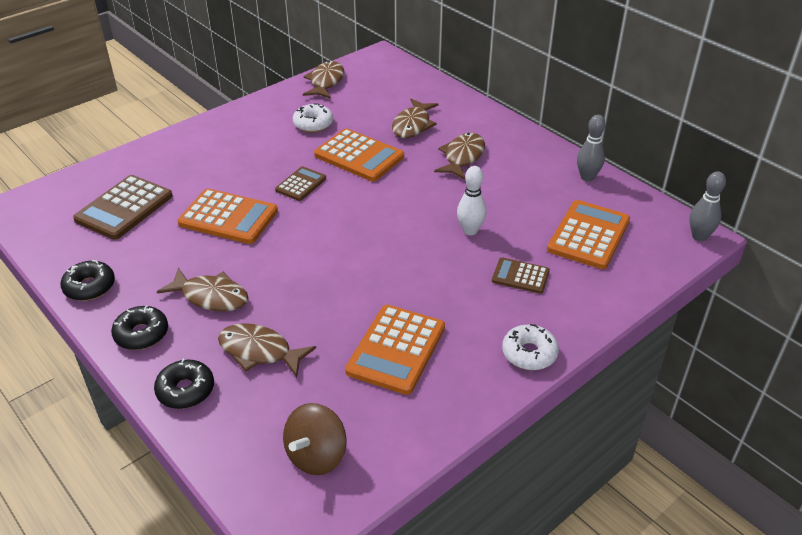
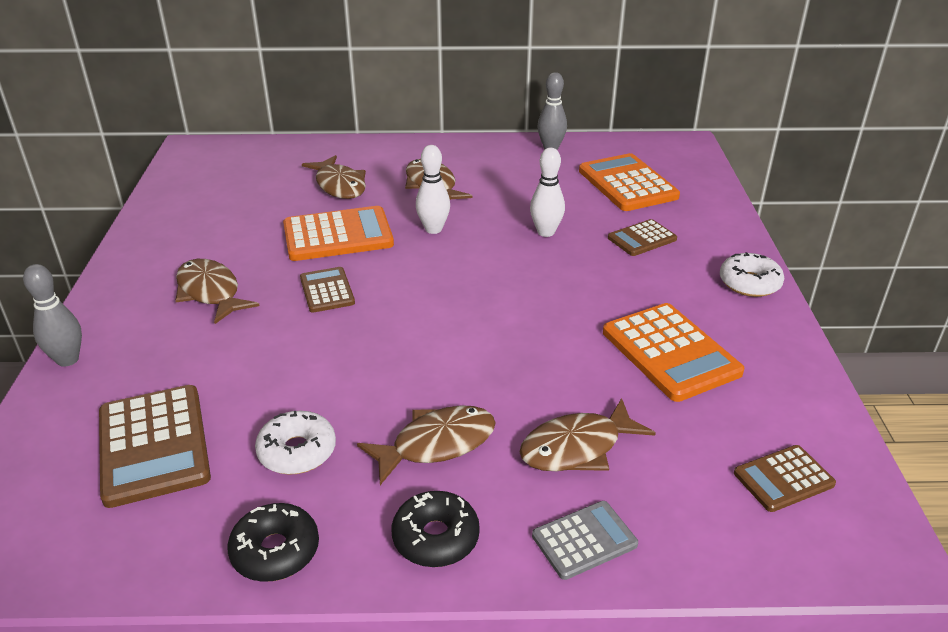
camera: 50 degrees left, 5 degrees down
(185, 390) = (584, 540): black donut -> grey calculator
(228, 217) = (308, 366): orange calculator -> none
(313, 124) = (234, 235): white donut -> white donut (297, 451)
(316, 456) = (783, 479): brown spinning top -> brown calculator
(326, 82) = (174, 195): brown fish -> brown fish (210, 292)
(412, 185) = (433, 229): none -> white bowling pin
(699, 236) = (687, 144): grey bowling pin -> grey bowling pin (68, 360)

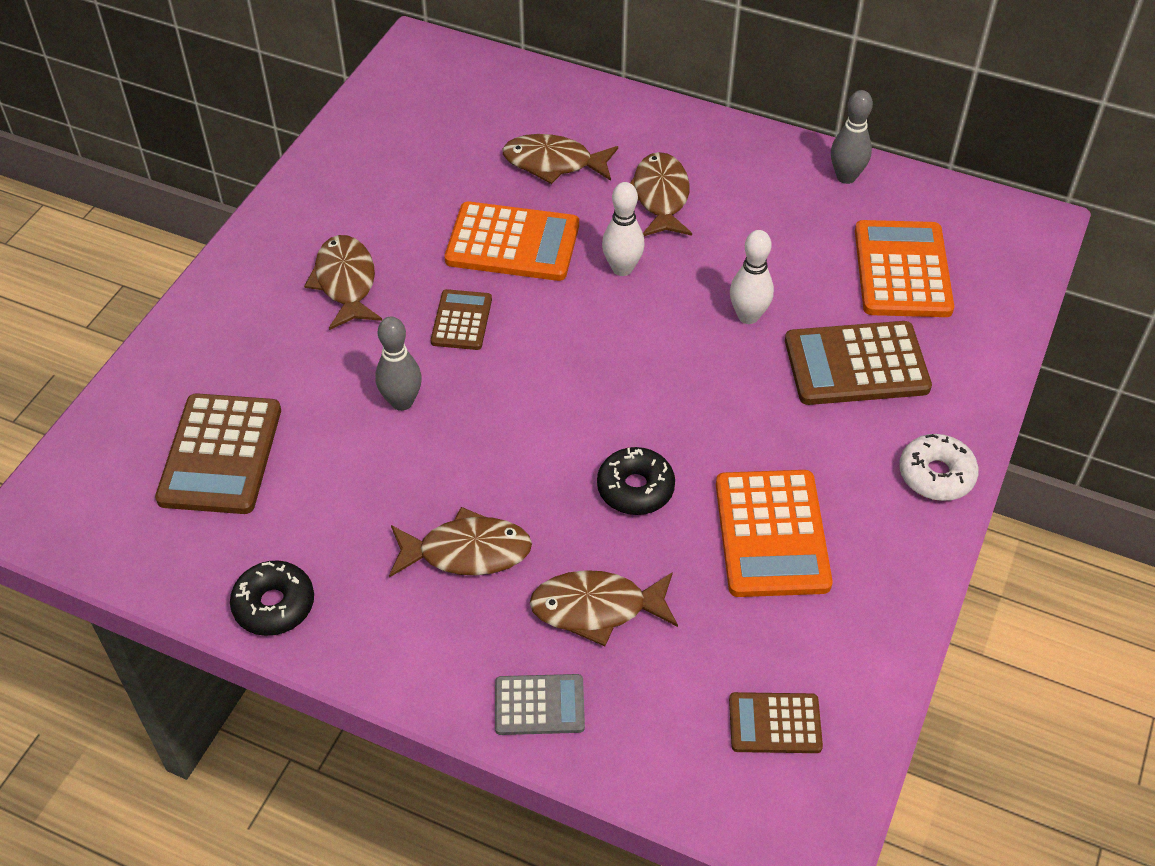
camera: 25 degrees right, 15 degrees up
(68, 360) = (183, 325): grey bowling pin -> grey bowling pin (402, 402)
(297, 451) = (339, 510): white donut -> none
(339, 185) = (554, 163): brown fish -> brown fish turned 105 degrees clockwise
(436, 537) = (412, 648): black donut -> black donut (635, 488)
(642, 238) = (856, 364): brown calculator -> brown calculator, size x1.76

